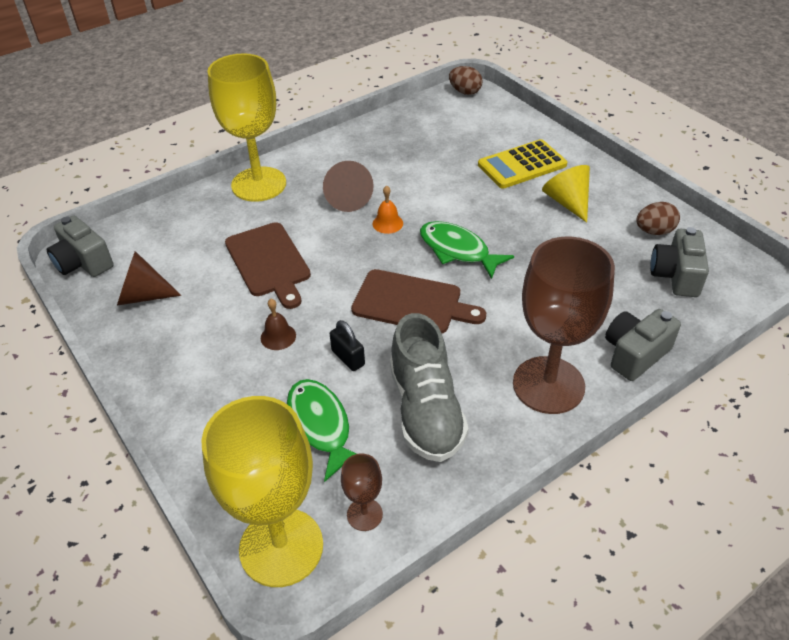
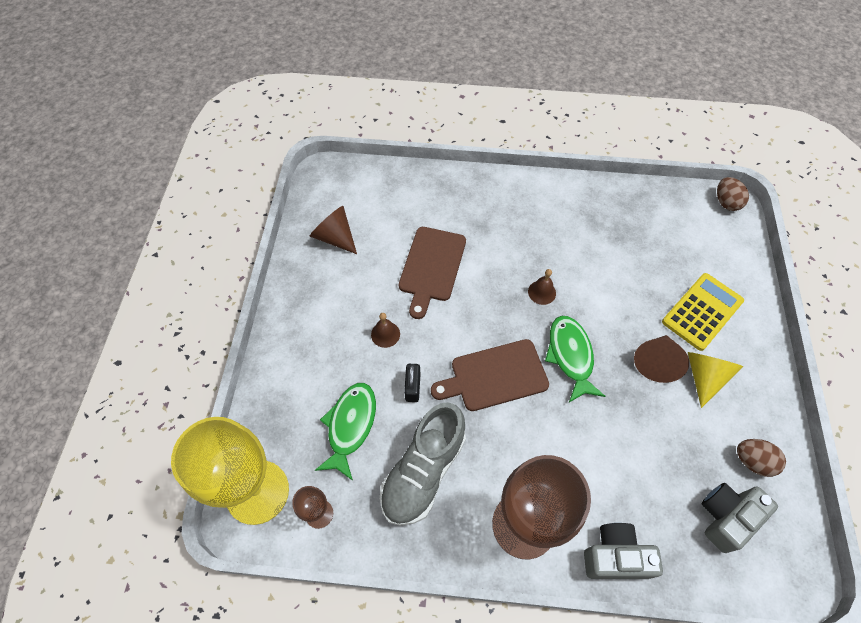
camera: 40 degrees right, 15 degrees up
(83, 262) = (323, 184): grey camera -> none
(259, 184) = (483, 191): yellow goblet -> none
(347, 199) = (533, 248): brown cone -> brown cone (656, 362)
(387, 223) = (542, 292): orange bell -> brown bell
(412, 303) = (494, 376): brown cutting board -> brown cutting board turned 105 degrees clockwise
(522, 165) = (702, 311): yellow calculator -> yellow calculator turned 120 degrees clockwise

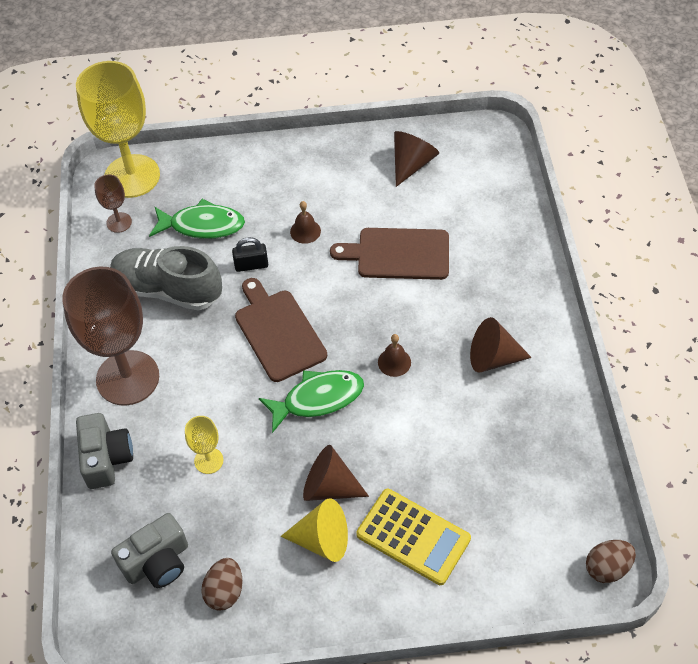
camera: 80 degrees right, 5 degrees down
(548, 226) = (493, 358): none -> brown cone
(624, 457) = (208, 460): none -> yellow goblet
(726, 517) = (157, 562): grey camera -> grey camera turned 105 degrees clockwise

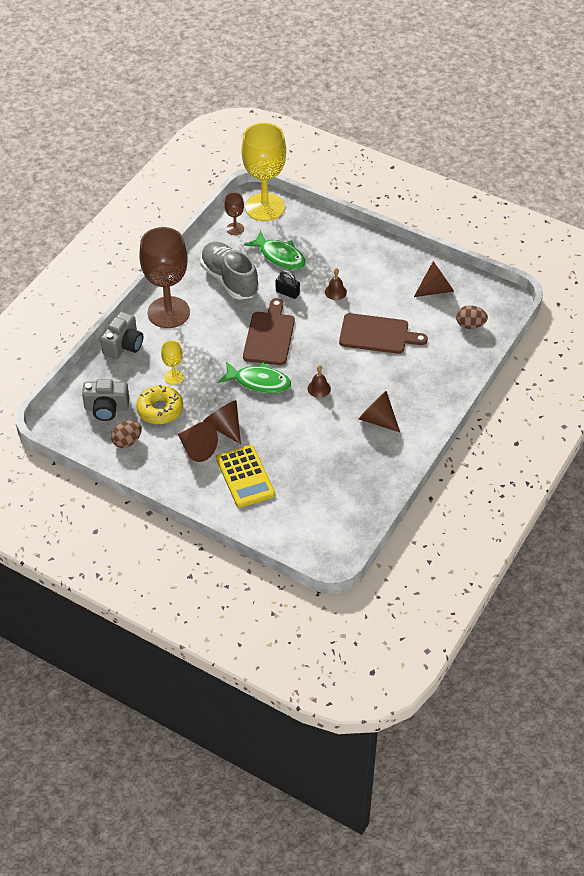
camera: 35 degrees right, 5 degrees down
(229, 517) = (160, 409): none -> yellow donut
(322, 539) = (197, 449): yellow cone -> brown cone
(398, 254) = (377, 334): brown cutting board -> brown cutting board turned 150 degrees clockwise
(607, 568) = (334, 555): brown egg -> brown egg (470, 325)

